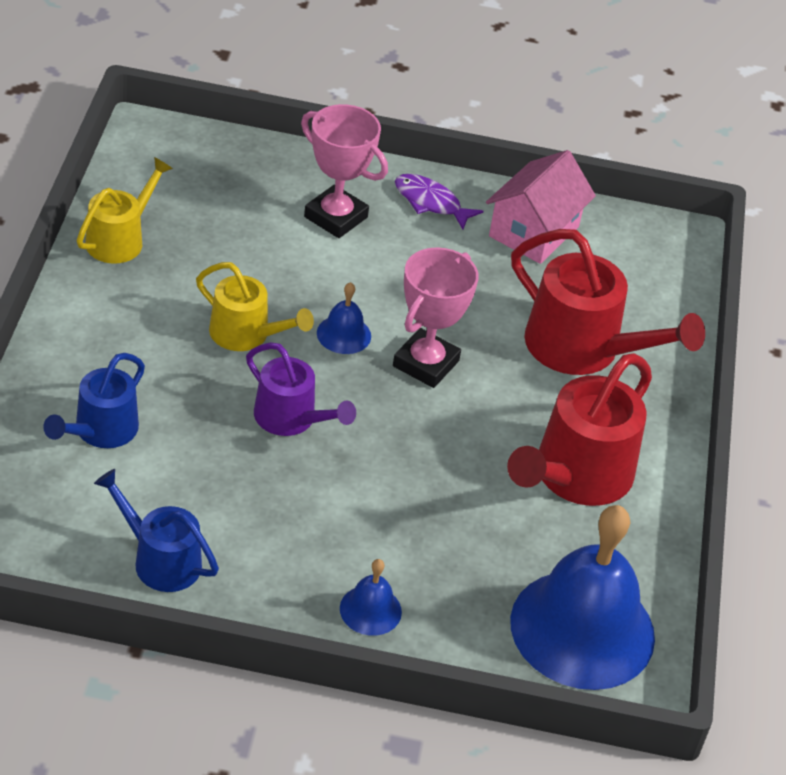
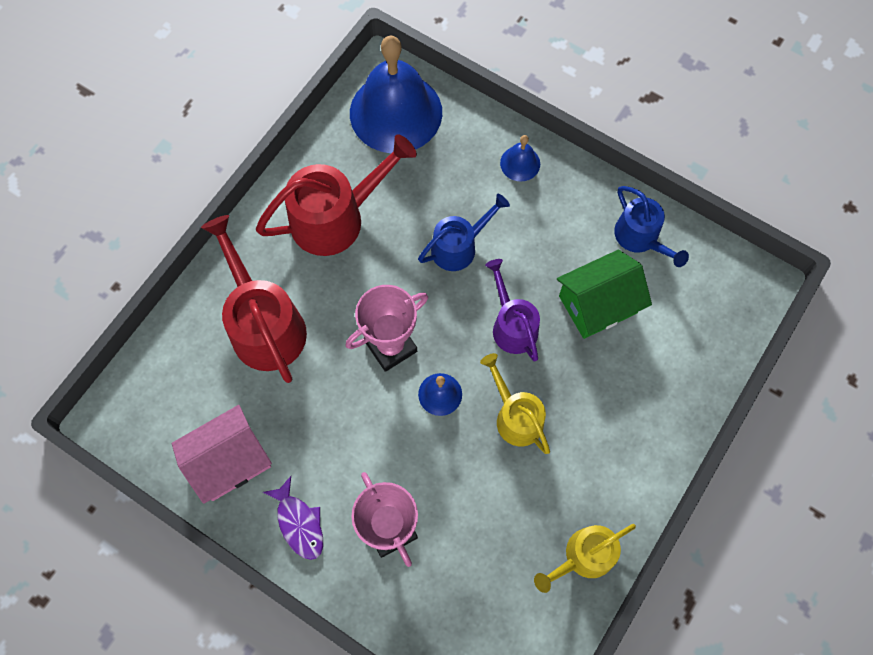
camera: 150 degrees left, 25 degrees up
(100, 431) = (652, 355): blue watering can -> blue watering can (459, 246)
(191, 467) = (597, 304): none -> green house

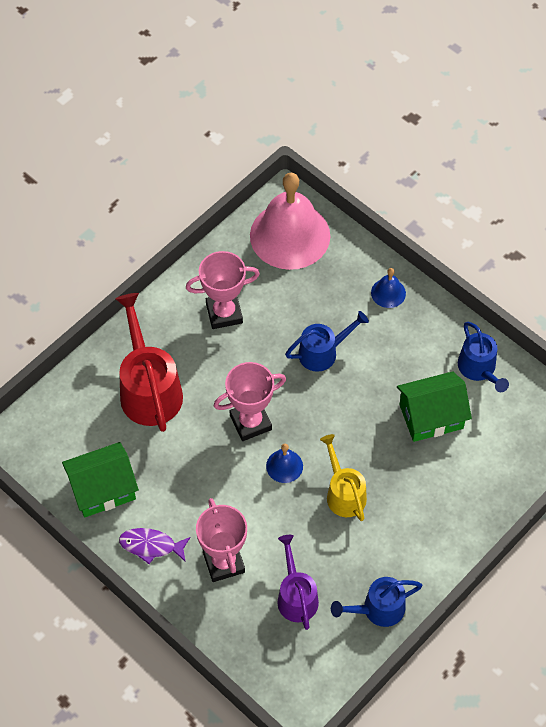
camera: 10 degrees right, 10 degrees down
(229, 460) = (103, 489): pink house -> green house
(299, 523) = (151, 546): purple fish -> purple fish turned 120 degrees clockwise
(337, 217) = (224, 313): red watering can -> pink trophy
(396, 112) = (290, 235): blue bell -> pink bell
(512, 325) = (355, 421): purple watering can -> purple watering can (296, 596)
(583, 557) = (377, 609): yellow watering can -> blue watering can

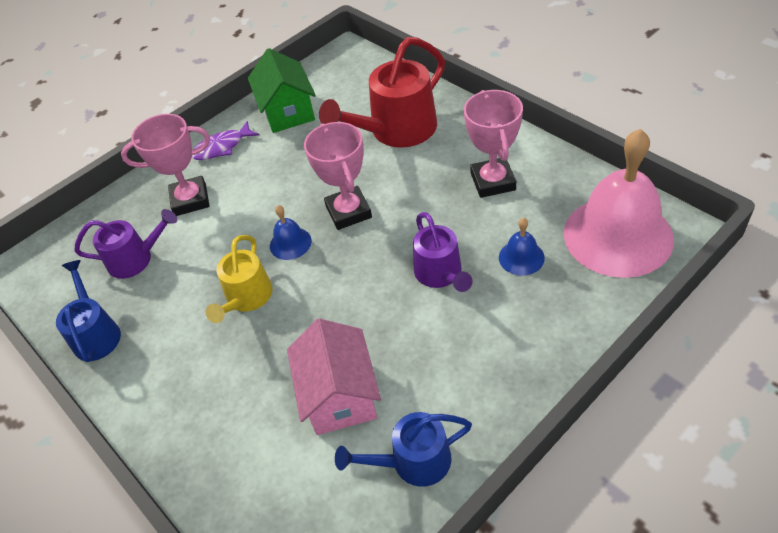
camera: 100 degrees right, 10 degrees down
(148, 388) = (396, 131): red watering can -> red watering can turned 150 degrees clockwise
(151, 546) = (222, 147): purple fish -> purple fish turned 135 degrees counterclockwise
(323, 352) = (441, 274): blue watering can -> purple watering can
(343, 493) = (246, 298): yellow watering can -> yellow watering can turned 120 degrees clockwise
(388, 293) = (539, 345): blue bell -> blue bell (521, 257)
(431, 416) = (339, 395): green house -> pink house

